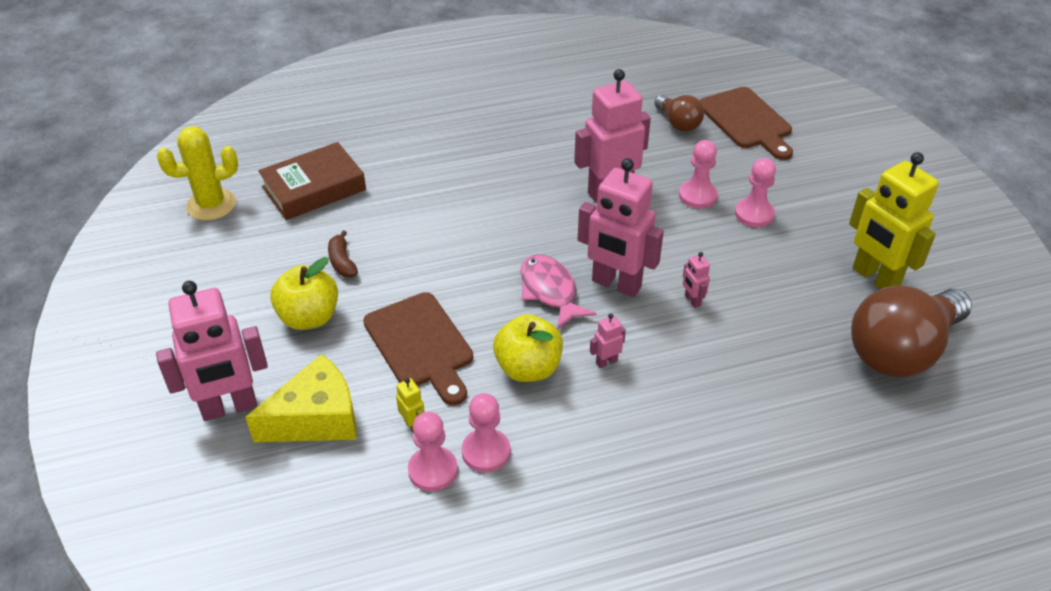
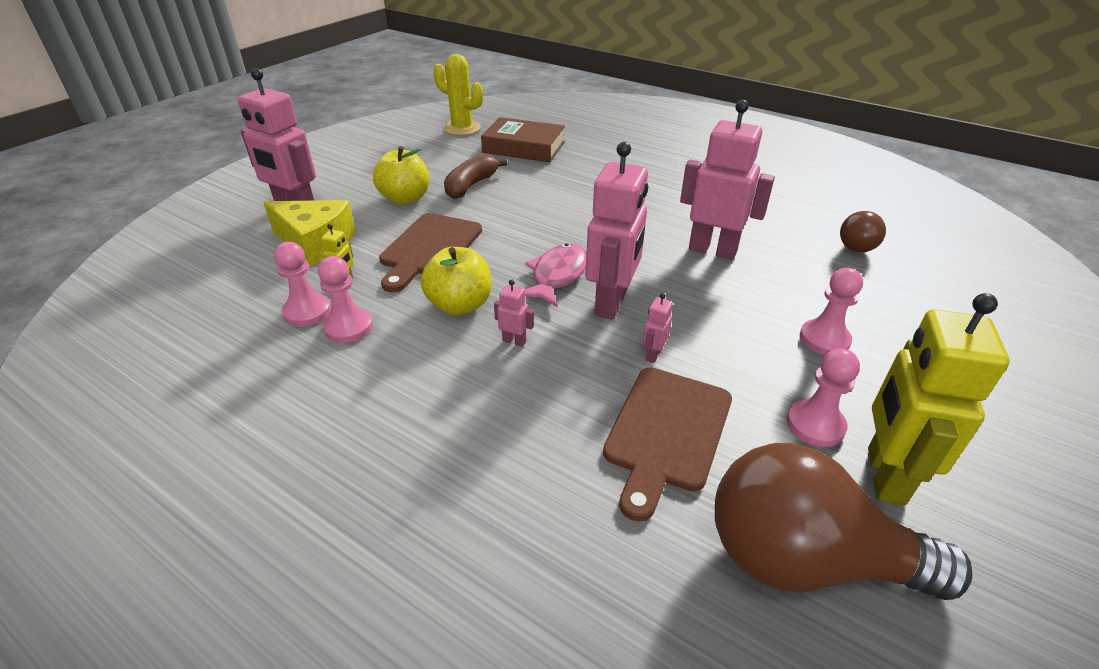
camera: 50 degrees right, 5 degrees down
(342, 262) = (471, 185): brown banana -> brown banana, size x1.56
(616, 284) = (611, 303): pink robot -> pink robot turned 150 degrees counterclockwise
(697, 196) = (788, 295): pink pawn -> pink pawn (815, 425)
(747, 121) = (935, 277): brown cutting board -> brown cutting board (667, 432)

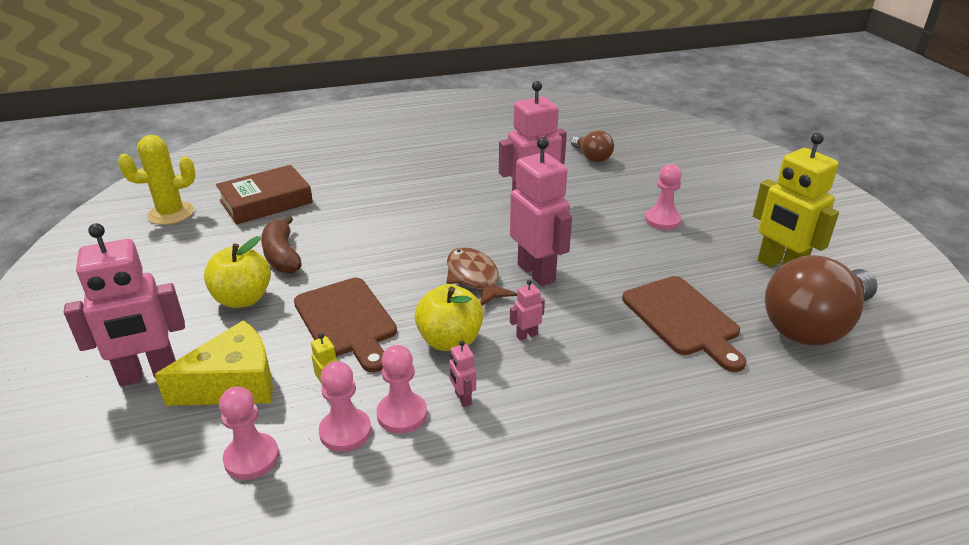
camera: 50 degrees left, 5 degrees down
(557, 276) = (474, 278): pink fish -> brown fish
(653, 355) = (609, 285): pink robot -> pink robot (462, 398)
(815, 425) = (726, 265): pink pawn -> pink pawn (251, 458)

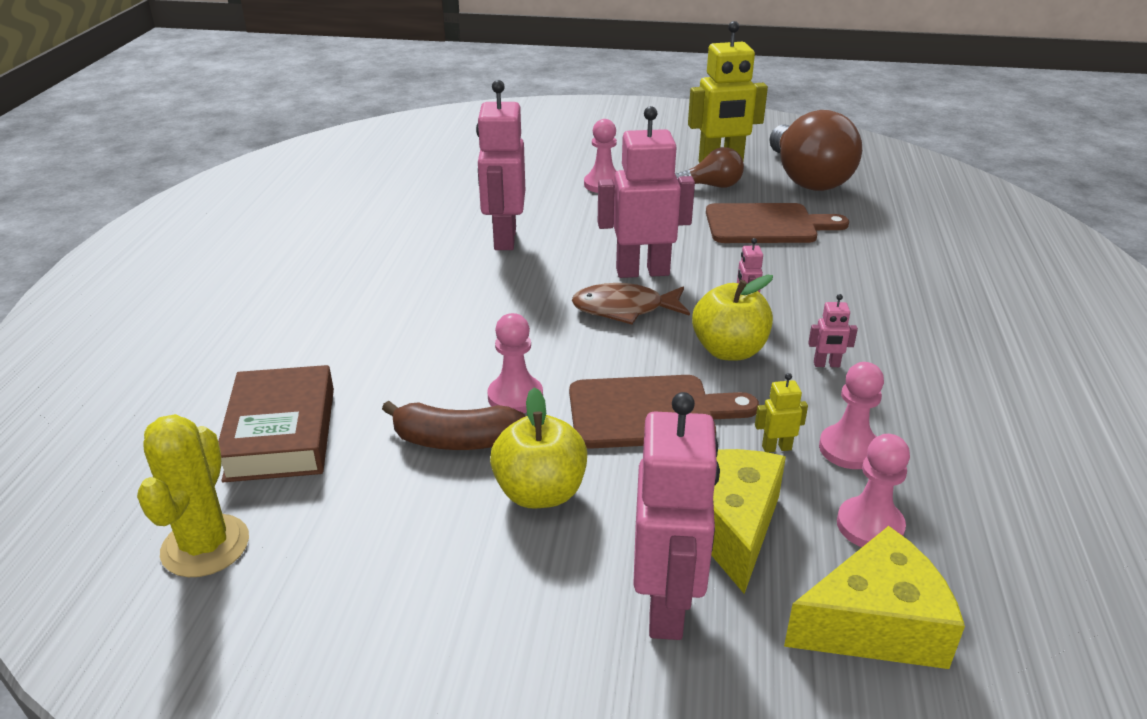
camera: 65 degrees left, 0 degrees up
(144, 476) = (875, 624): none -> yellow cheese
(402, 414) = (835, 406): pink pawn -> pink pawn (515, 397)
(592, 157) = (440, 180): brown light bulb -> brown light bulb (712, 186)

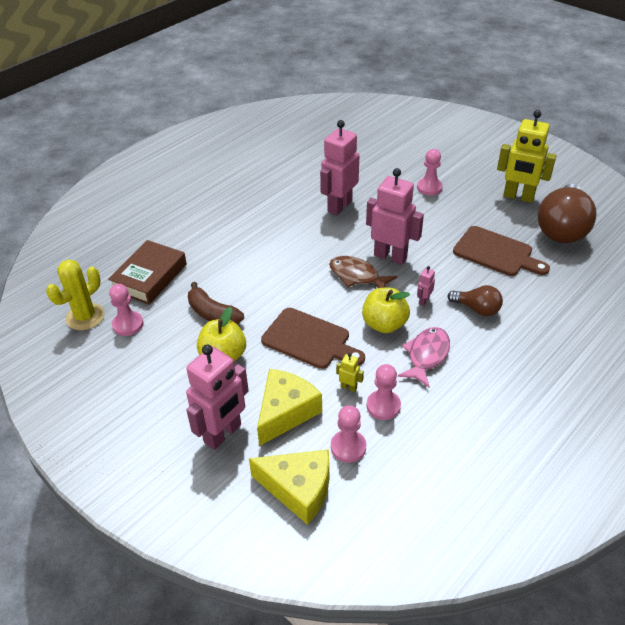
camera: 35 degrees right, 10 degrees up
(515, 397) = (258, 303): pink pawn -> pink pawn (128, 324)
(712, 186) = (494, 212): brown light bulb -> brown light bulb (477, 309)
(826, 364) = (426, 356): pink robot -> pink fish

